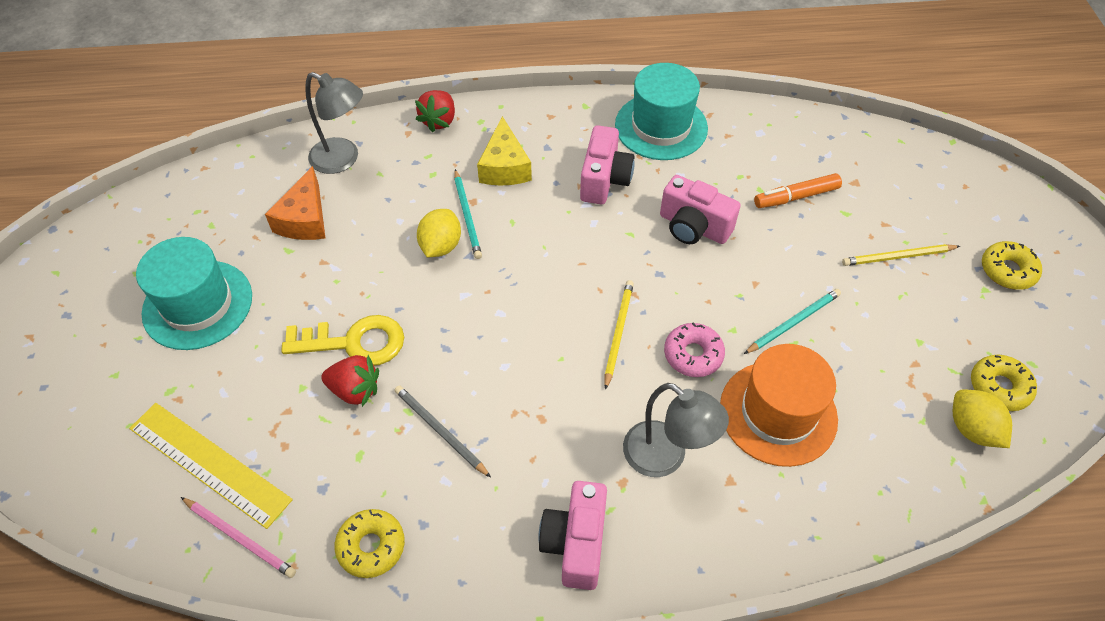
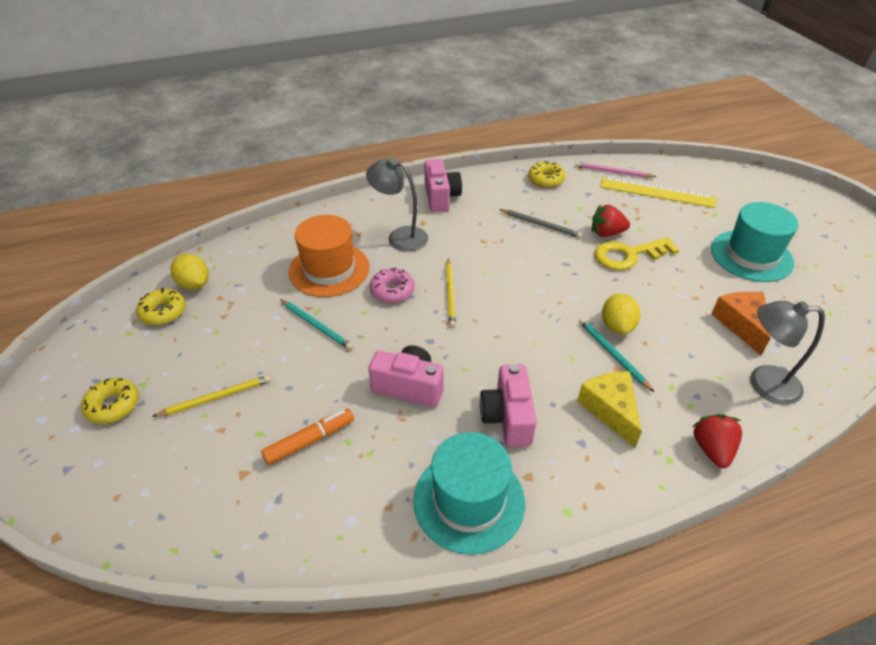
camera: 165 degrees right, 10 degrees down
(793, 322) = (316, 326): turquoise pencil -> turquoise pencil turned 90 degrees counterclockwise

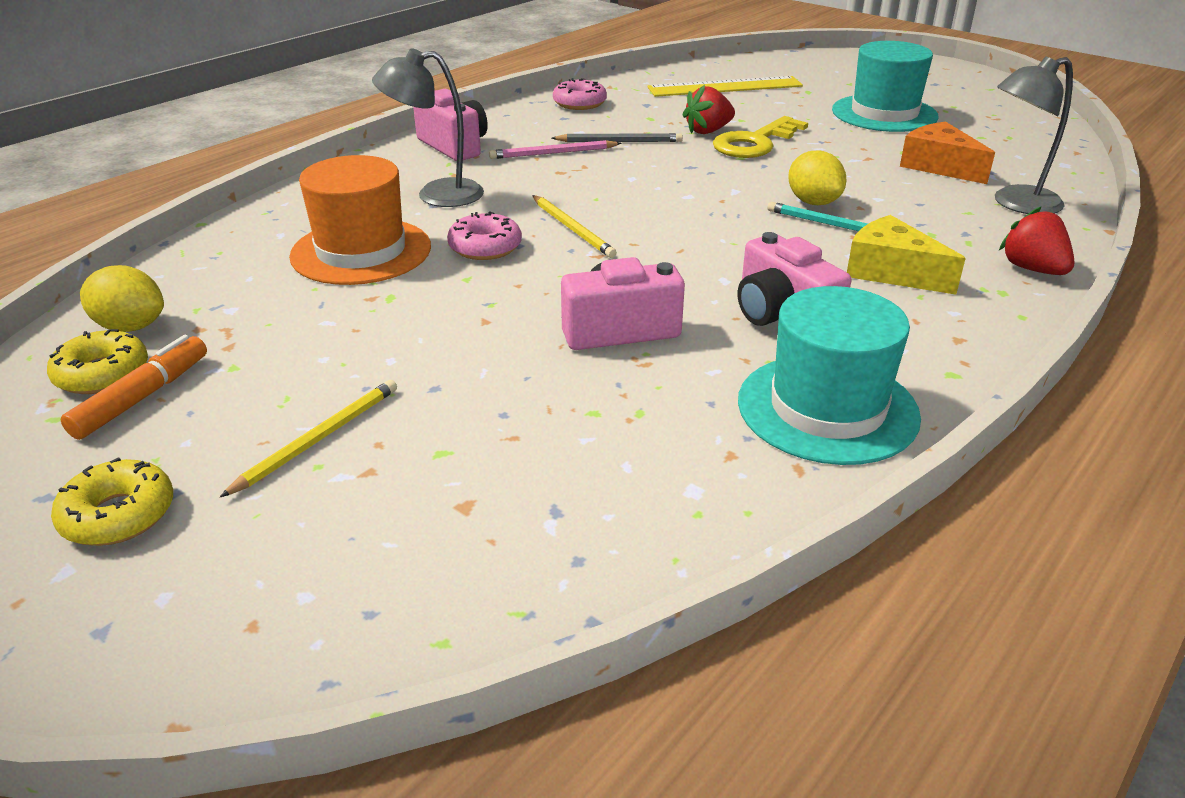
camera: 30 degrees left, 10 degrees down
(310, 440) = (534, 431): orange marker -> orange marker (142, 397)
(316, 326) = (406, 312): turquoise pencil -> none
(545, 180) = (579, 103): yellow donut -> pink donut
(613, 172) = (654, 81): pink pencil -> pink pencil (553, 153)

